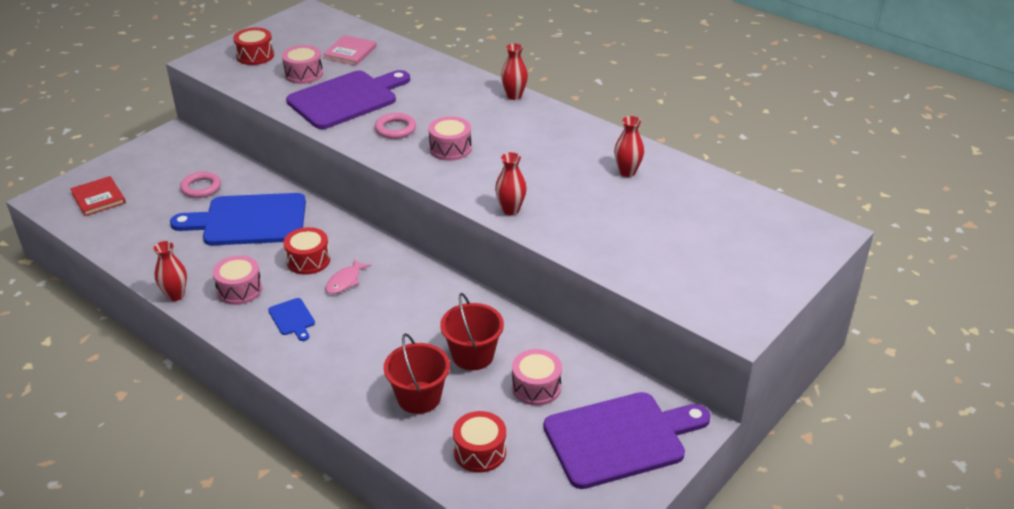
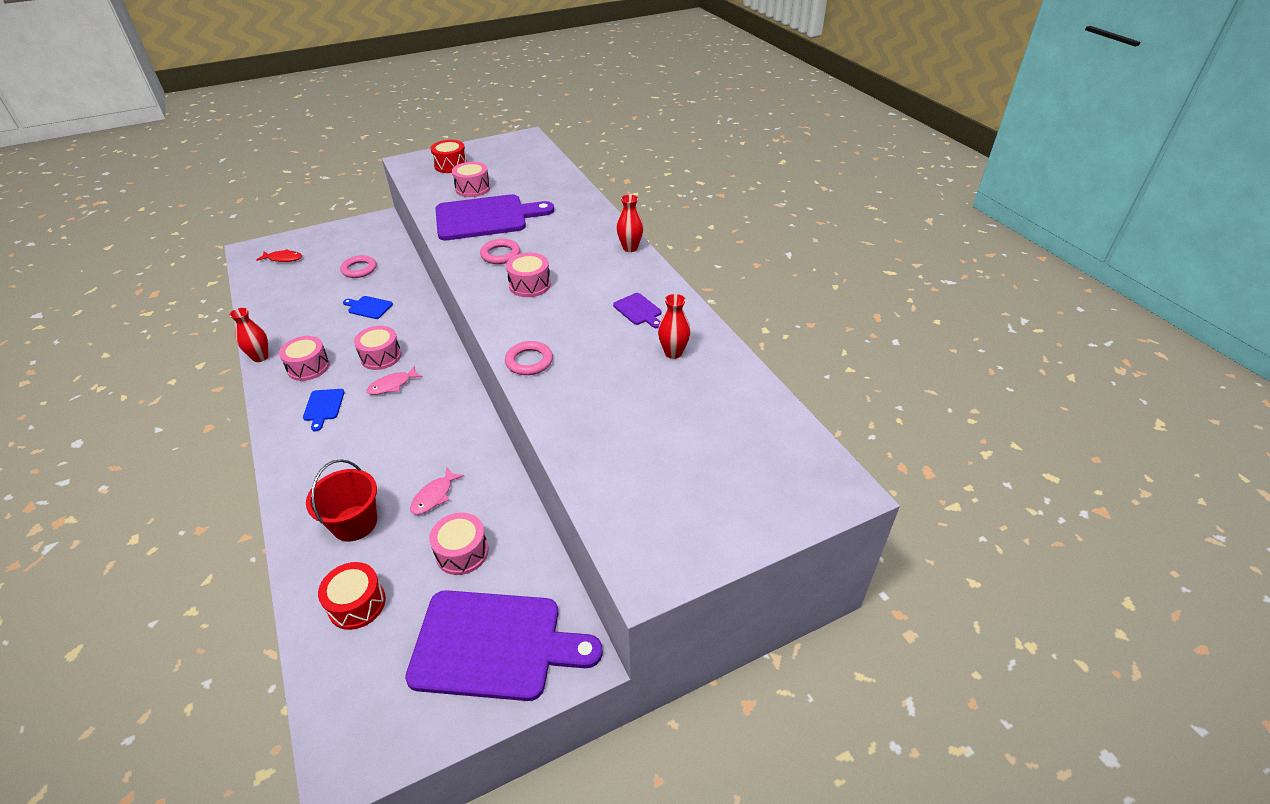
camera: 25 degrees right, 5 degrees up
(98, 198) = (283, 258): red book -> red fish
(249, 220) = (368, 307): blue cutting board -> blue cutting board, size x0.42
(308, 260) = (381, 356): red drum -> pink drum
(350, 52) = (526, 178): pink book -> none
(473, 355) = (434, 496): red bucket -> pink fish
(510, 210) = (529, 361): red vase -> pink ring
(568, 146) = (638, 310): none -> purple cutting board

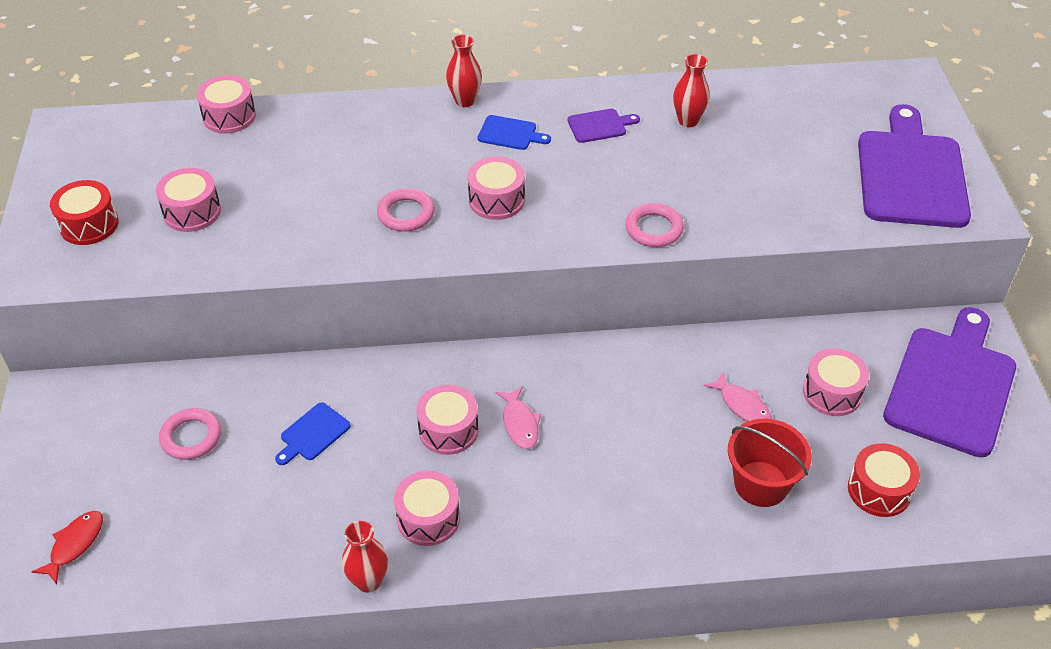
camera: 70 degrees left, 5 degrees up
(323, 407) = (531, 504): blue cutting board -> blue cutting board (510, 133)
(486, 218) = (294, 212): purple cutting board -> purple cutting board (911, 174)
(562, 176) = (229, 116): none -> pink drum

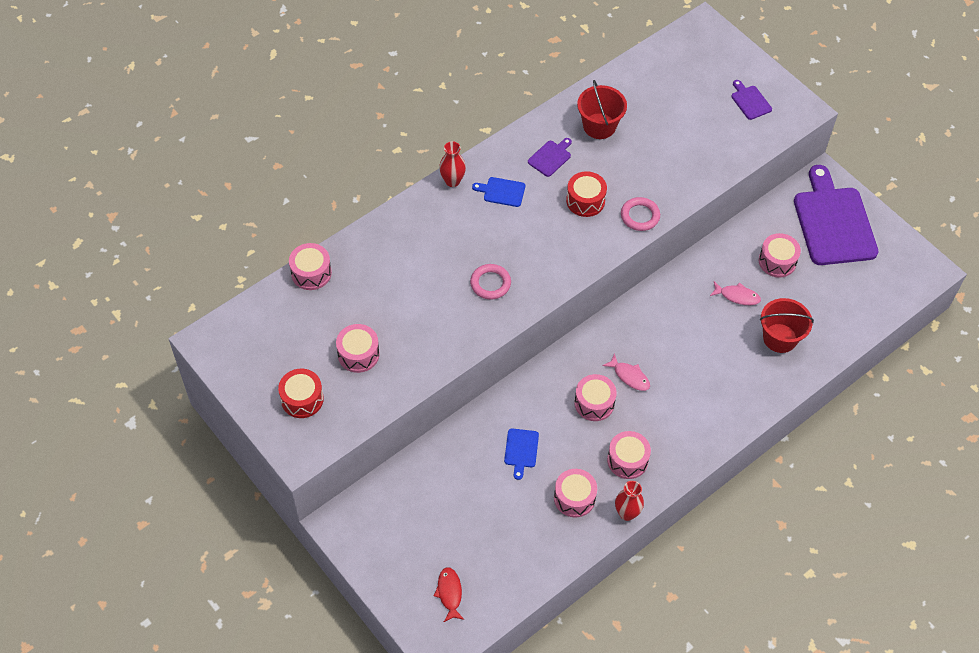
camera: 35 degrees left, 10 degrees up
(191, 437) = (453, 494): pink ring -> none
(496, 200) = (535, 245): pink drum -> pink drum (574, 498)
(510, 133) = (502, 192): blue cutting board -> blue cutting board turned 150 degrees counterclockwise
(688, 120) = (599, 126): red vase -> red bucket
(879, 490) = (838, 307): red drum -> red drum (585, 201)
(911, 174) = (750, 101): purple cutting board -> purple cutting board, size x0.42

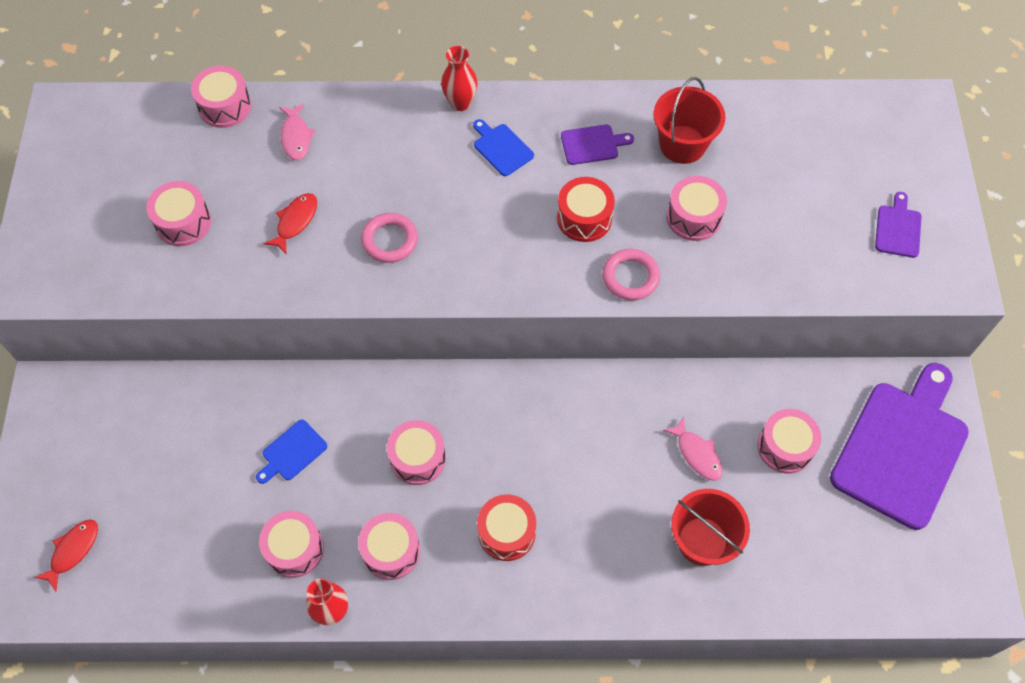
camera: 40 degrees right, 5 degrees up
(302, 399) = (85, 230): red drum -> red drum (507, 532)
(425, 309) = (295, 222): none -> red fish
(629, 376) = (485, 457): pink fish -> pink fish (296, 137)
(642, 162) = (693, 217): none -> pink drum

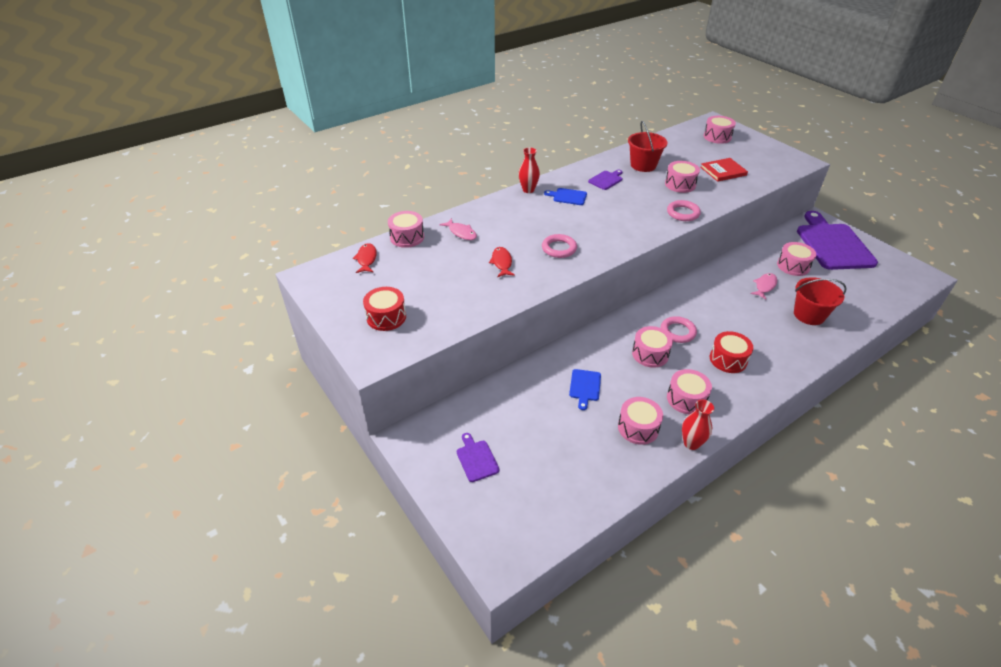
camera: 35 degrees left, 20 degrees down
(73, 551) = (513, 508): red fish -> red fish (366, 259)
(183, 222) = (440, 289): pink drum -> pink drum (717, 137)
(489, 448) = (677, 332): none -> pink ring
(584, 218) = (636, 203): red drum -> red drum (386, 317)
(697, 454) = (764, 286): pink fish -> pink fish turned 75 degrees counterclockwise
(796, 228) = (723, 171): none -> red book
(898, 229) = (759, 156): purple cutting board -> purple cutting board (476, 459)

